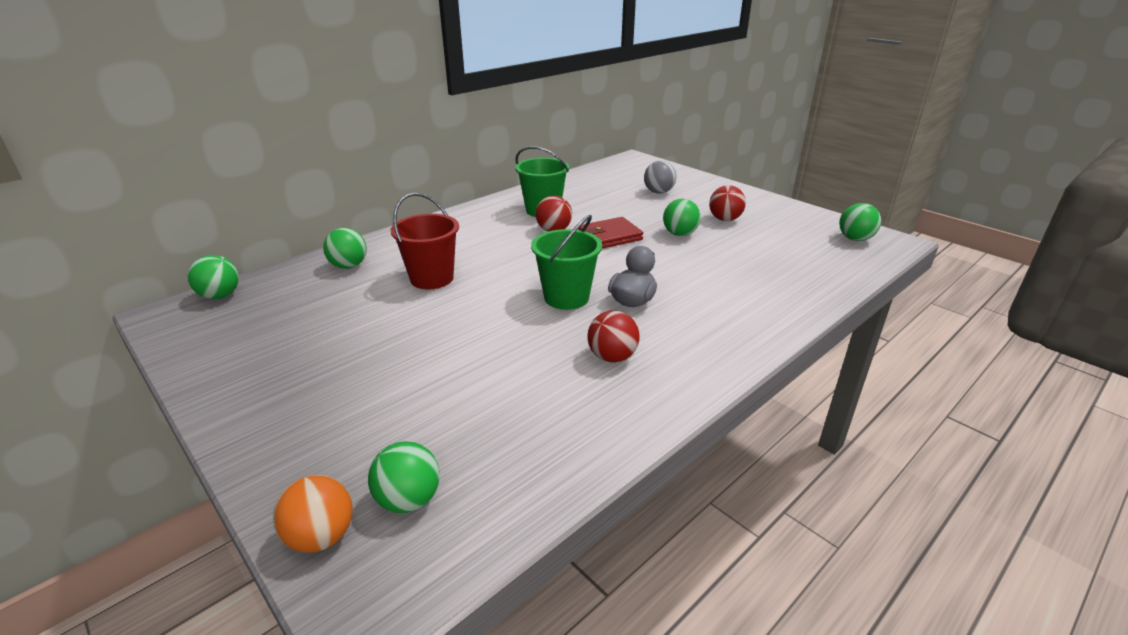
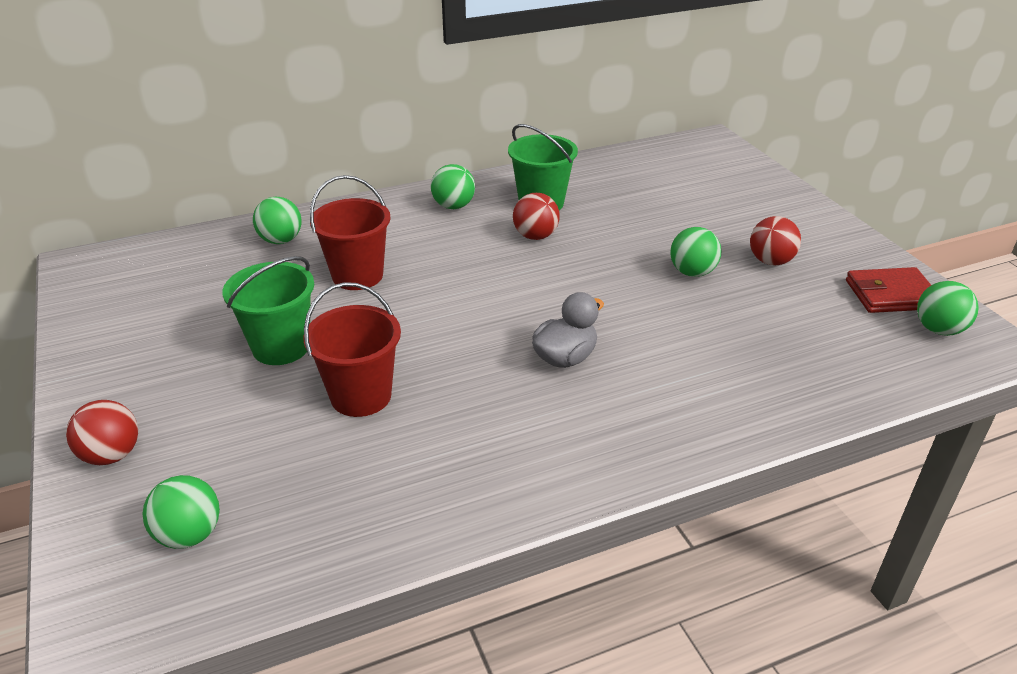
camera: 20 degrees right, 5 degrees up
(220, 296) = (140, 252): green ball -> green ball (453, 206)
(321, 537) = (96, 548): orange ball -> none
(492, 359) = (361, 396): none -> red bucket
(566, 297) = (490, 335): green bucket -> green bucket (281, 347)
(609, 236) = (598, 258): red wallet -> red wallet (891, 295)
(612, 357) = (491, 427): red ball -> red ball (111, 455)
(658, 192) = (709, 201): grey ball -> none

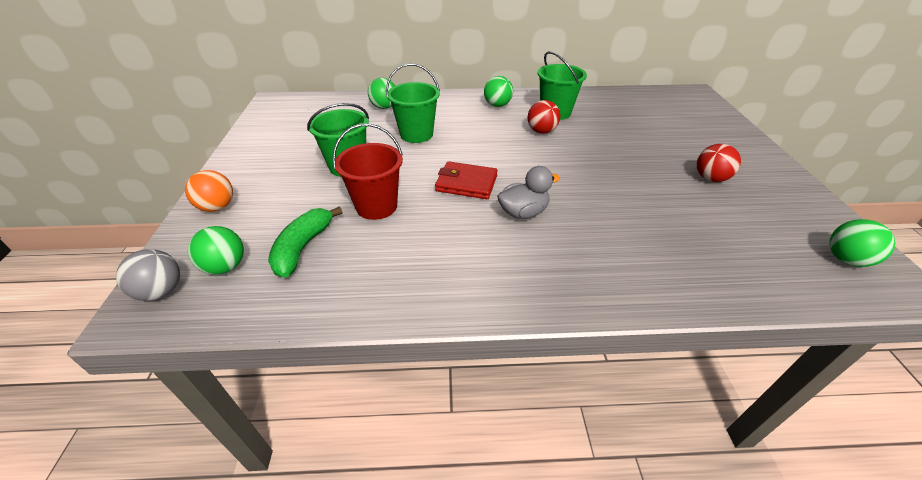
camera: 20 degrees right, 5 degrees up
(111, 455) = (217, 207): red ball -> orange ball
(114, 594) = (161, 291): none -> grey ball
(289, 479) = (303, 248): none -> green banana
(357, 275) = (416, 134): red bucket -> green bucket
(692, 272) = (644, 174): green ball -> none
(891, 295) = (808, 223): red wallet -> red wallet (466, 183)

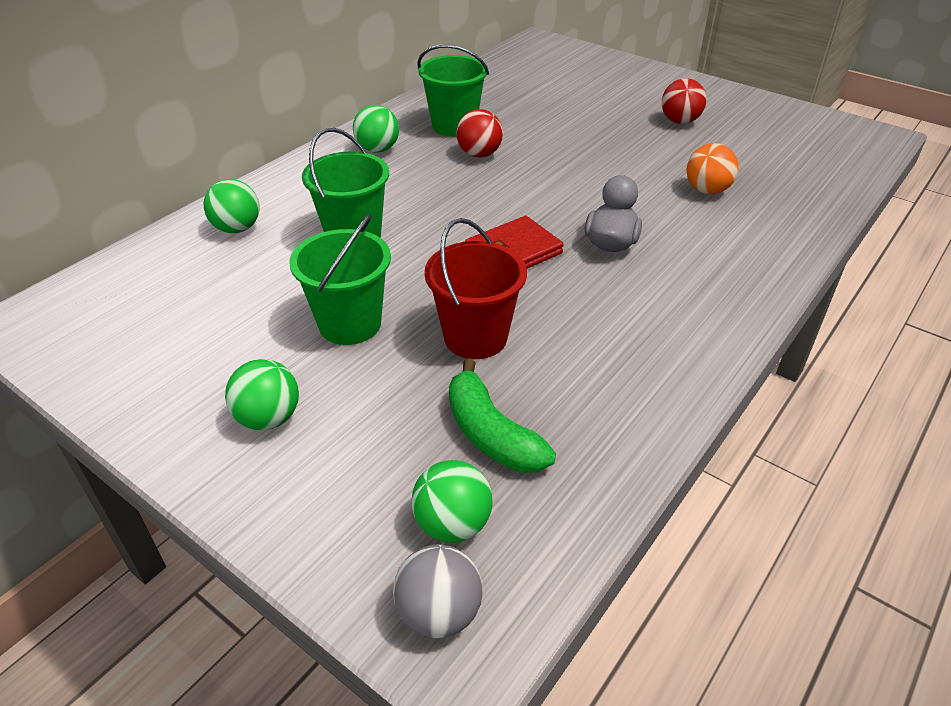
camera: 50 degrees left, 0 degrees up
(217, 207) = (285, 491): orange ball -> orange ball (707, 190)
(846, 259) = (835, 136): green ball -> green ball (268, 418)

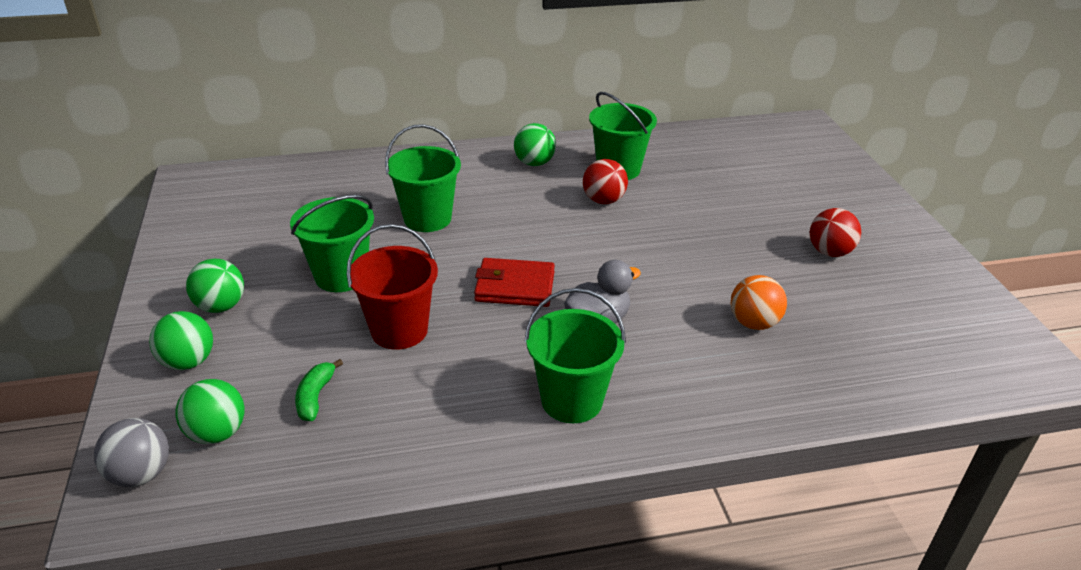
camera: 40 degrees right, 5 degrees down
(237, 228) = (368, 178): green ball -> green ball (188, 362)
(491, 434) = (315, 397): green banana -> green banana, size x0.62
(681, 309) = (572, 400): none -> green bucket

